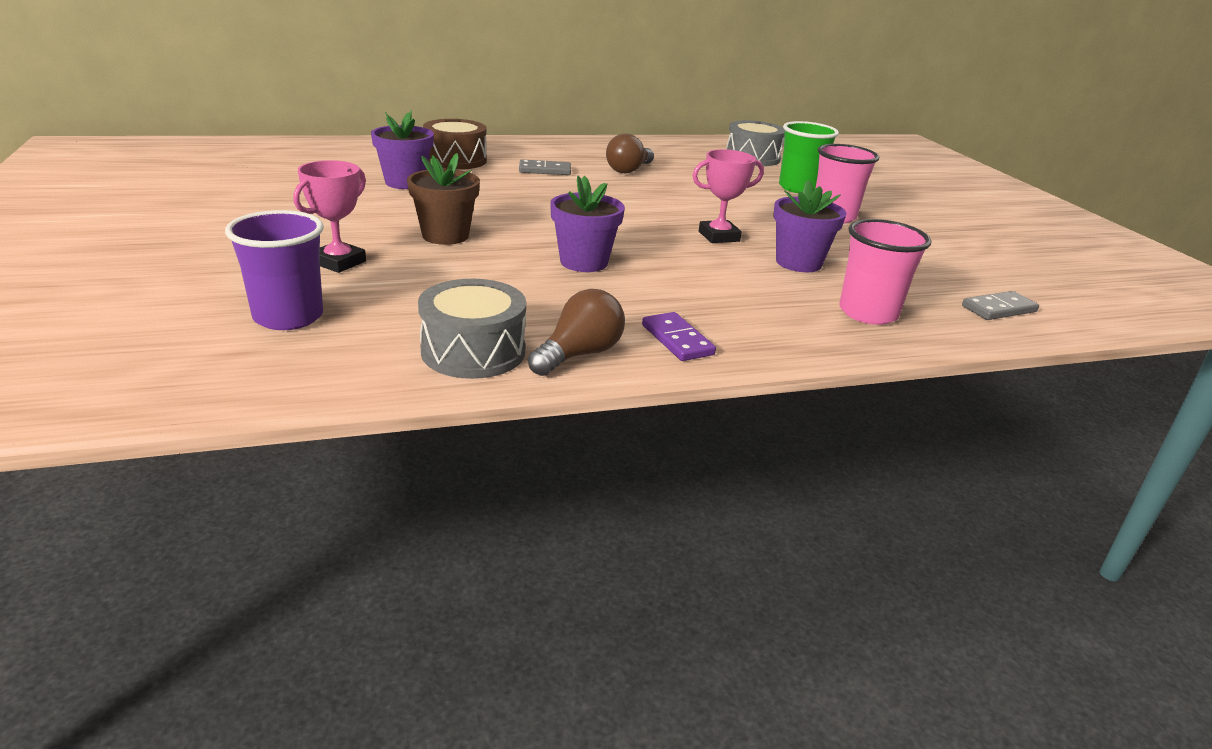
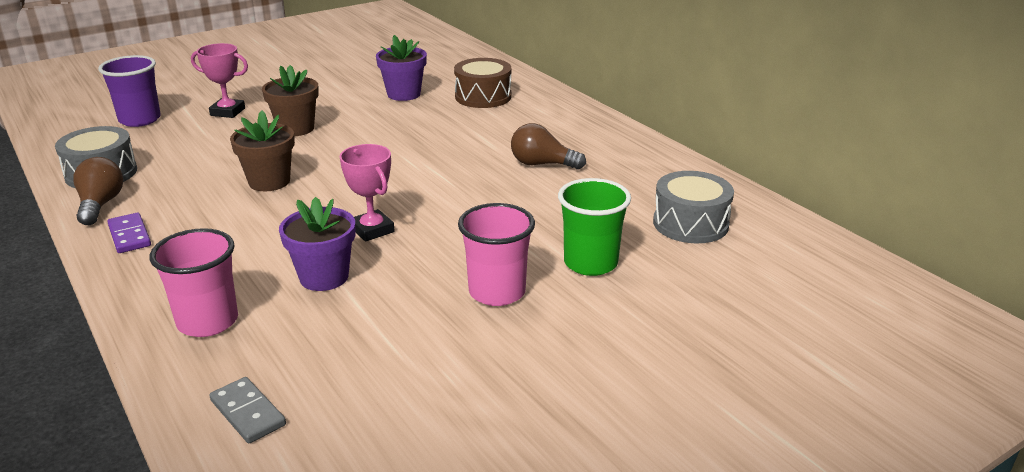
camera: 75 degrees right, 0 degrees up
(545, 170) = (494, 131): grey domino -> none
(579, 354) = (100, 205): brown light bulb -> brown light bulb turned 120 degrees counterclockwise
(584, 262) = (269, 182): purple flower pot -> brown flower pot
(677, 340) = (130, 235): purple domino -> purple domino turned 75 degrees counterclockwise

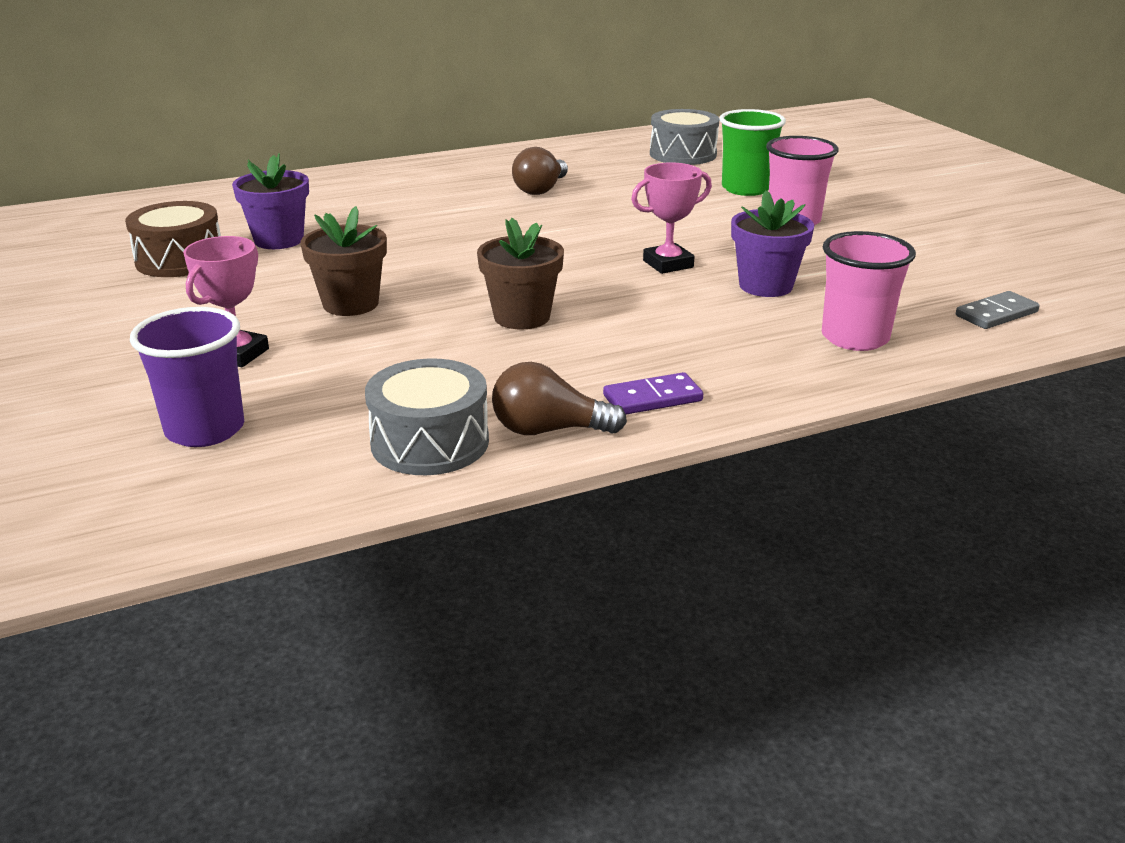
camera: 80 degrees left, 0 degrees up
(483, 97) = (329, 202): brown drum -> brown drum (180, 260)

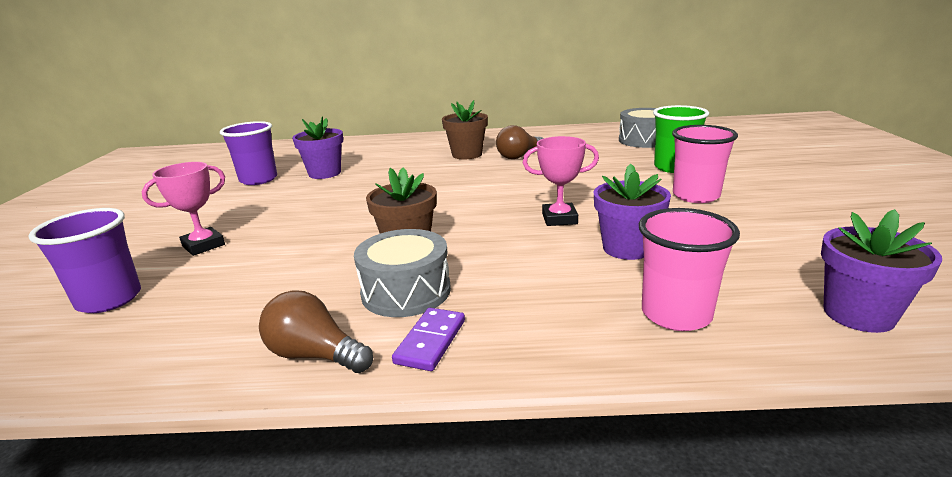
camera: 25 degrees right, 5 degrees down
(180, 260) = (258, 179): brown drum -> purple cup
(350, 304) = (311, 220): brown flower pot -> brown flower pot (467, 154)
(430, 442) = (220, 345): grey drum -> grey drum (406, 291)
(652, 398) = (430, 341): purple domino -> purple domino turned 75 degrees counterclockwise
(996, 314) = (858, 314): grey domino -> purple flower pot

